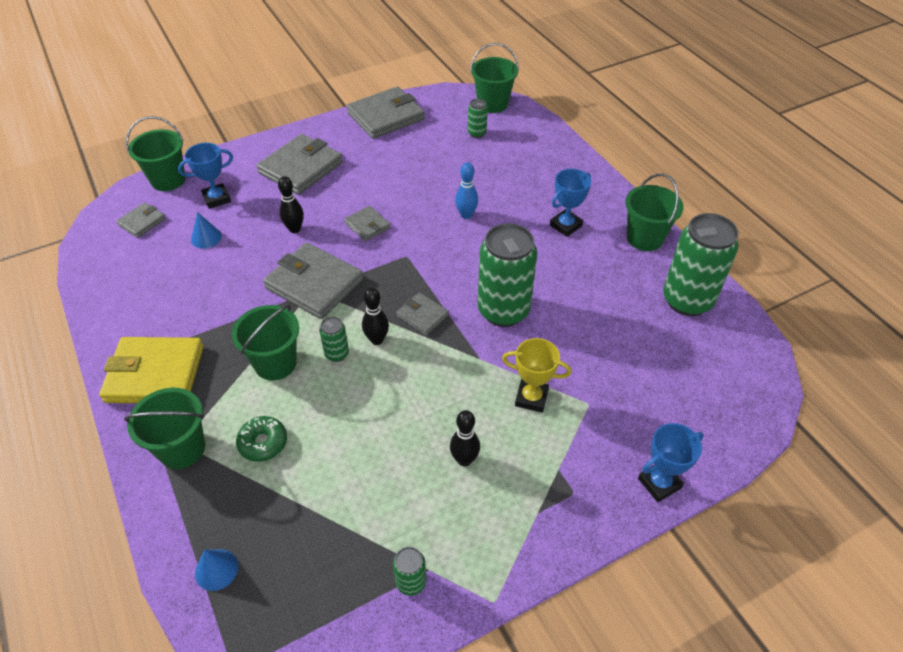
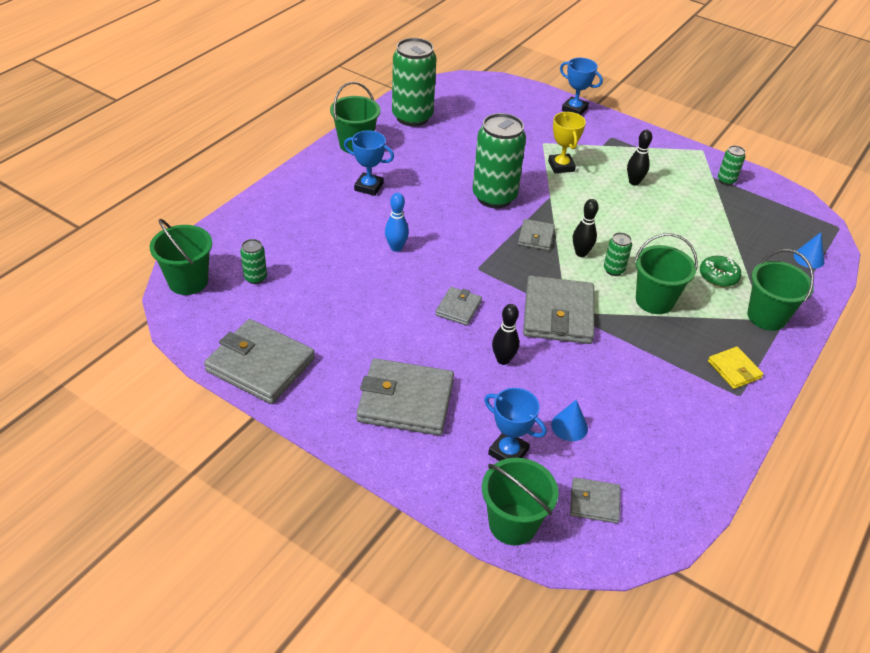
camera: 120 degrees left, 5 degrees down
(155, 374) = (734, 370): yellow wallet -> yellow wallet, size x0.52

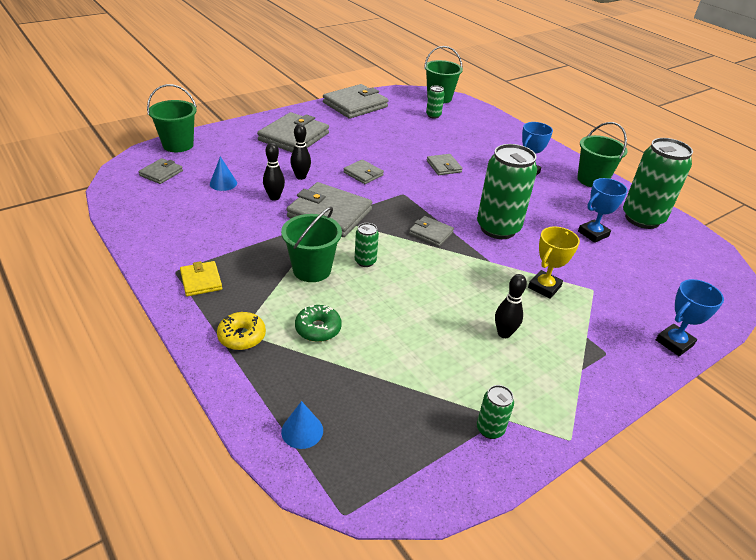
camera: 110 degrees right, 5 degrees down
(396, 247) = (443, 166): blue bowling pin -> grey wallet
(508, 452) = (225, 157): blue trophy -> blue trophy (593, 234)
(561, 166) = (544, 287): yellow trophy -> yellow trophy turned 60 degrees counterclockwise
(581, 253) = (397, 251): black bowling pin -> black bowling pin (274, 197)
(734, 370) = (201, 281): yellow wallet -> yellow wallet turned 75 degrees clockwise
(766, 316) = (242, 336): green bucket -> yellow donut

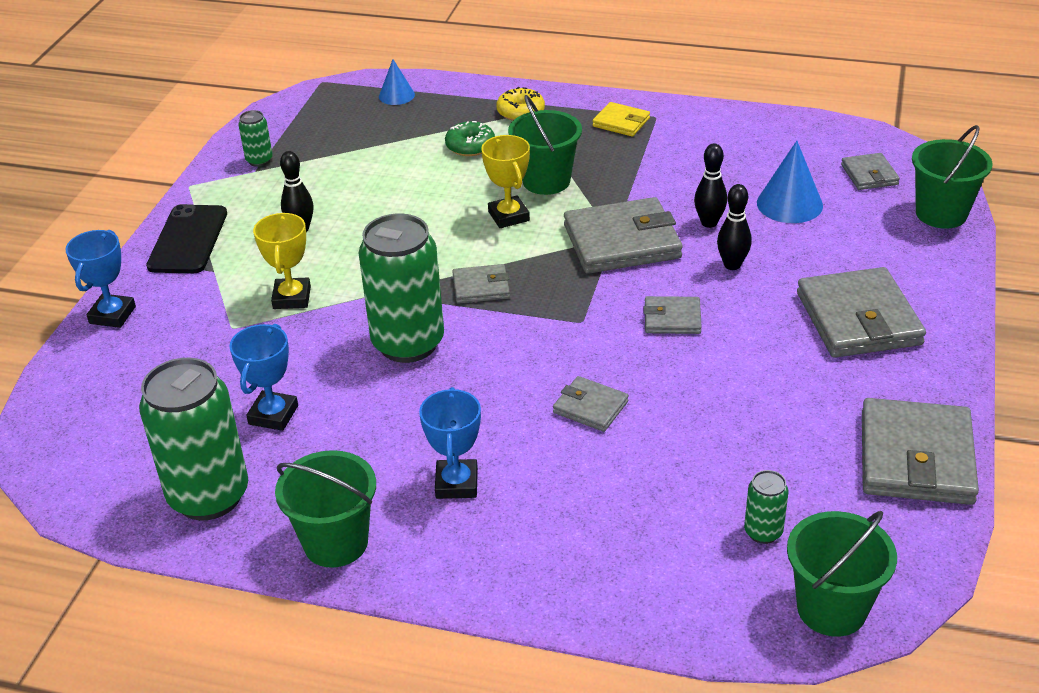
camera: 145 degrees right, 0 degrees up
(223, 183) = (789, 204): blue cone -> blue cone, size x1.59
(365, 261) = (508, 216): green can -> yellow trophy
(595, 376) = (188, 240): none -> black phone

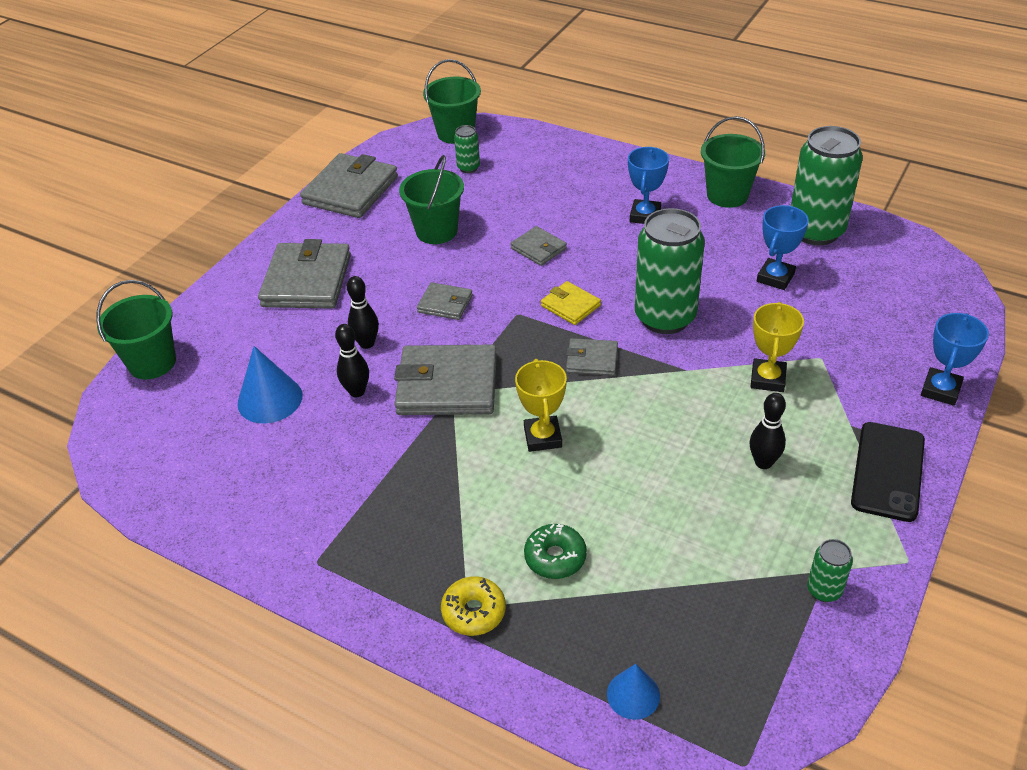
camera: 165 degrees left, 5 degrees up
(546, 181) = (487, 479): green bucket -> green bucket (436, 231)
(621, 122) = (361, 560): yellow wallet -> yellow wallet (570, 305)
(869, 175) = (168, 420): grey wallet -> none

